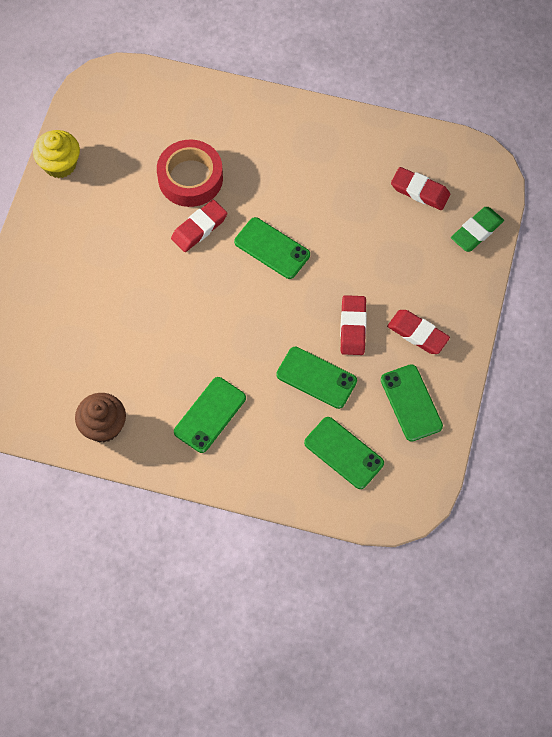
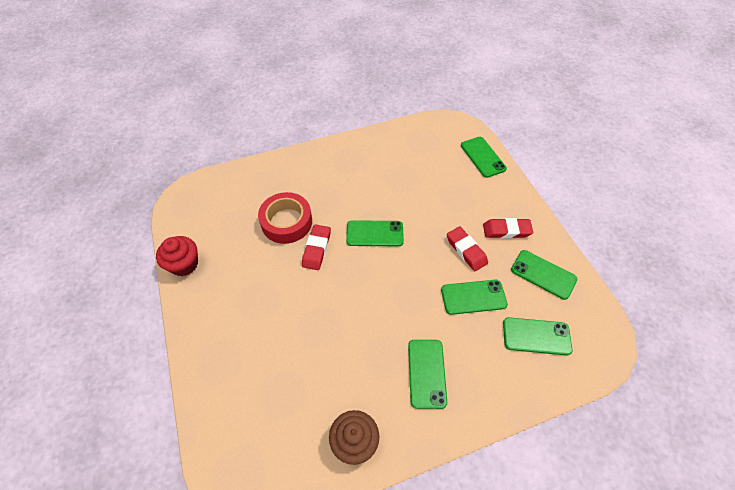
camera: 35 degrees left, 10 degrees down
(60, 164) = (184, 264): yellow cupcake -> red cupcake
(420, 191) = (432, 154): red eraser -> none
(476, 231) = (482, 157): green eraser -> green phone

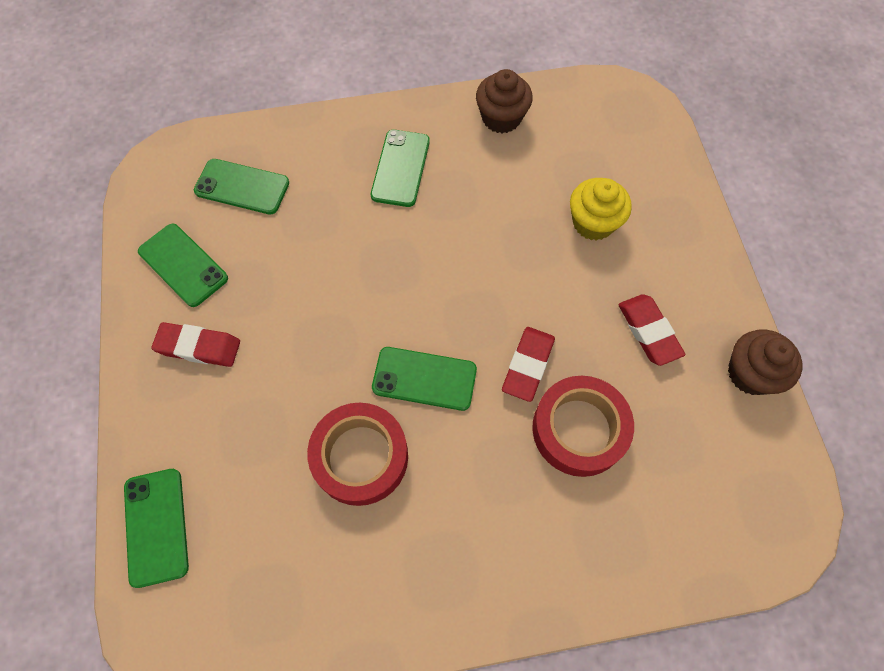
camera: 170 degrees left, 10 degrees up
(184, 264) = (750, 373): red cupcake -> brown cupcake
(276, 350) = (593, 223): none -> yellow cupcake
(398, 194) = (360, 457): none -> red tape
(466, 250) = (282, 322): red eraser -> red eraser (648, 331)
(473, 297) = (302, 249): green phone -> none

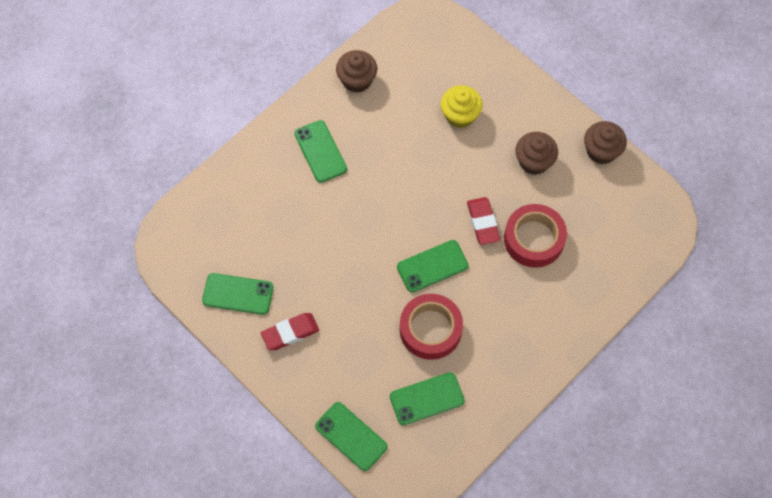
camera: 35 degrees left, 0 degrees up
(242, 187) = (231, 224): green phone -> green phone (427, 399)
(648, 331) = (534, 161): red eraser -> brown cupcake

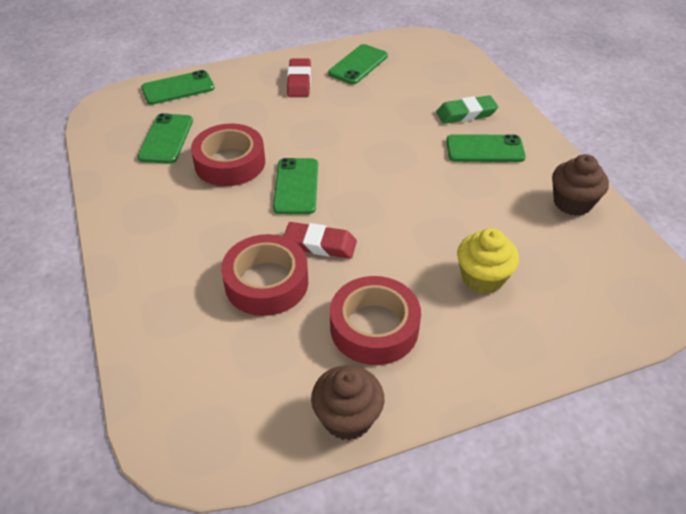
camera: 115 degrees right, 20 degrees down
(277, 179) = (466, 114): none -> green eraser
(534, 161) = (374, 327): brown cupcake -> red tape

